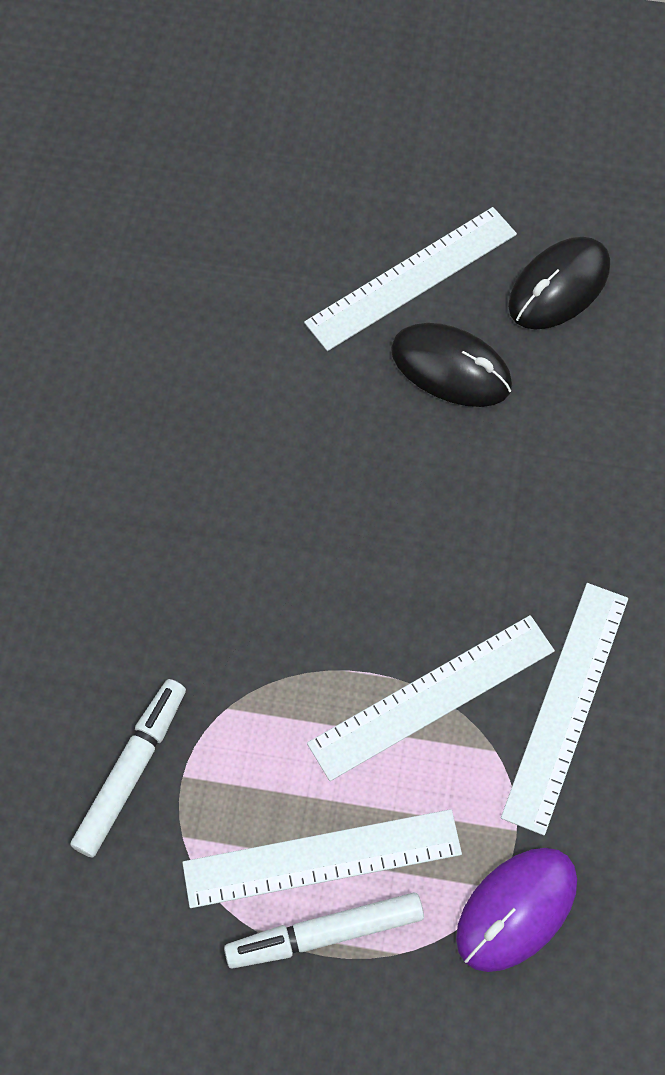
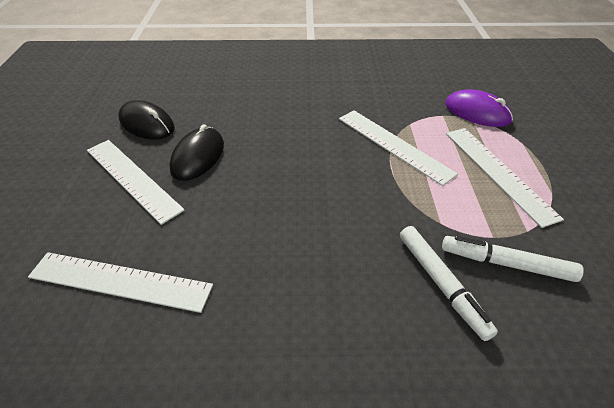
camera: 100 degrees left, 20 degrees down
(325, 934) = (533, 167): white marker -> white marker (441, 284)
(565, 705) = (378, 106): white ruler -> white ruler (120, 281)

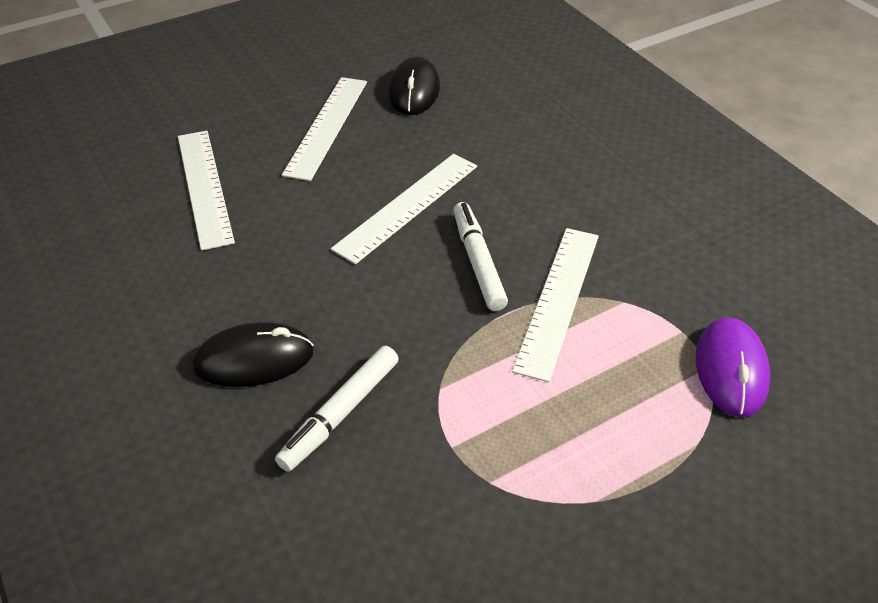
camera: 60 degrees right, 0 degrees up
(198, 157) = (393, 151): black mouse -> black mouse (254, 359)
(498, 172) = (592, 427): white ruler -> white ruler (407, 206)
(506, 264) = (412, 469): white marker -> white marker (478, 262)

